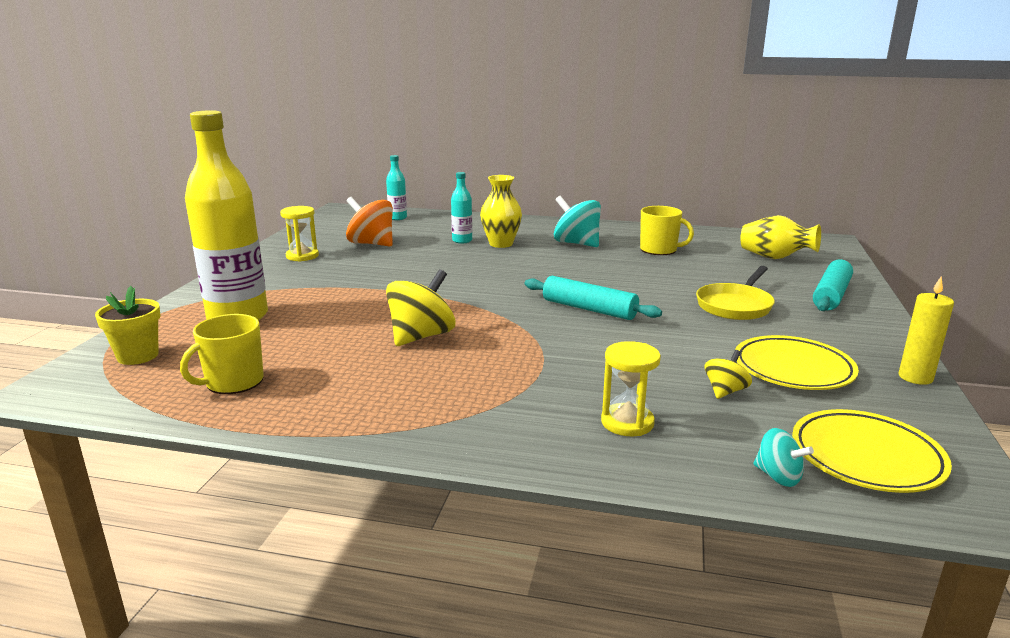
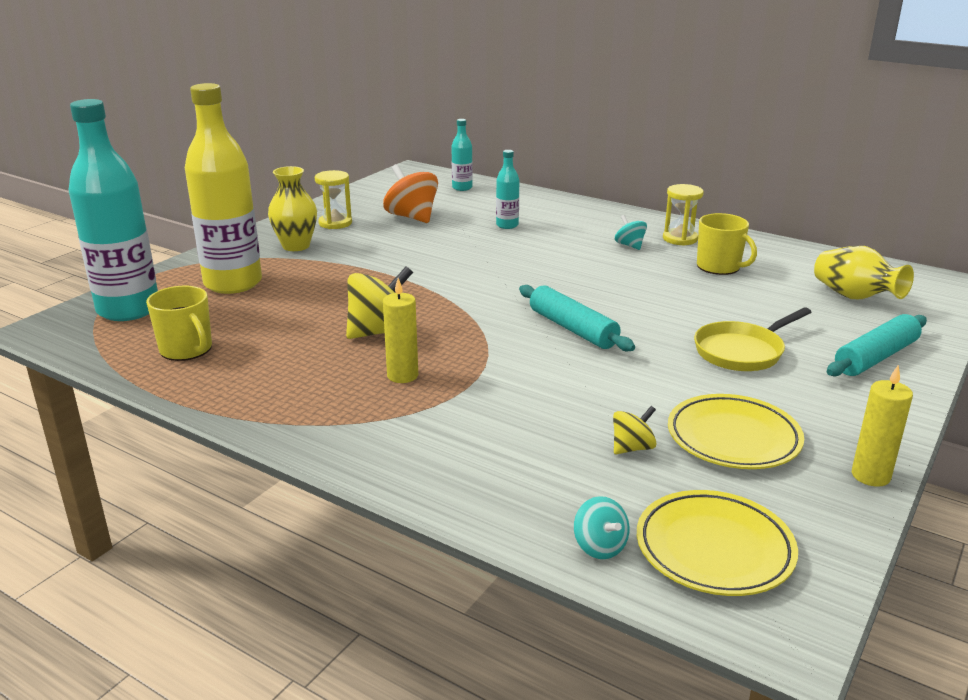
camera: 20 degrees right, 5 degrees up
(138, 356) = (128, 309): yellow flower pot -> turquoise bottle
(233, 382) = (186, 349): yellow mug -> yellow mug turned 105 degrees counterclockwise
(474, 369) = (402, 375): none -> yellow candle
(501, 244) = (545, 235): yellow vase -> yellow vase (296, 246)
(576, 243) = (629, 245): turquoise spinning top -> turquoise spinning top, size x0.53
(627, 422) = (501, 460): yellow hourglass -> yellow hourglass (680, 239)

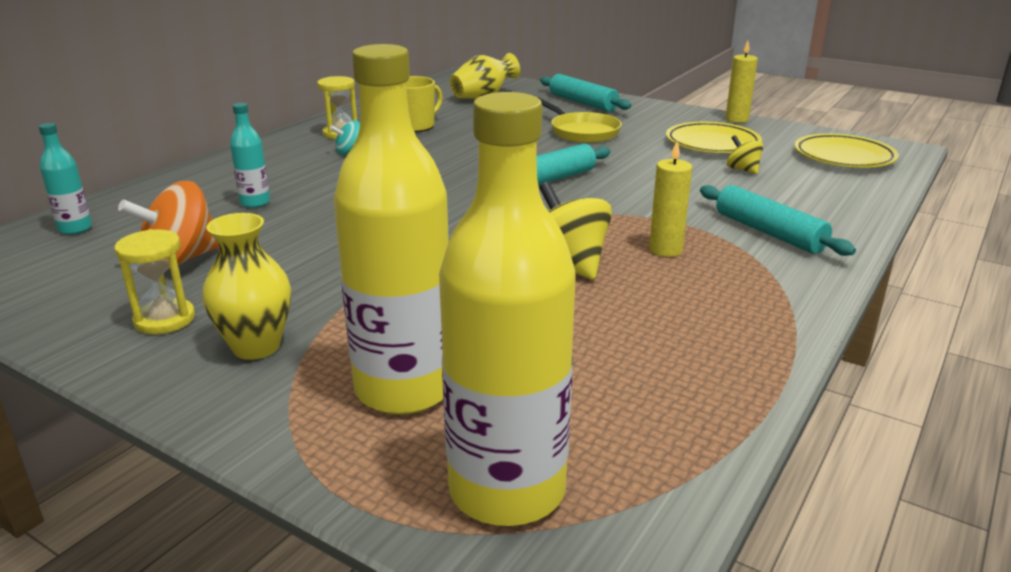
camera: 90 degrees left, 0 degrees up
(128, 309) = (507, 490): turquoise bottle -> yellow bottle
(186, 349) = (644, 397): yellow mug -> none
(436, 436) = (768, 232): none -> turquoise rolling pin
(600, 546) = (869, 183): turquoise spinning top -> none

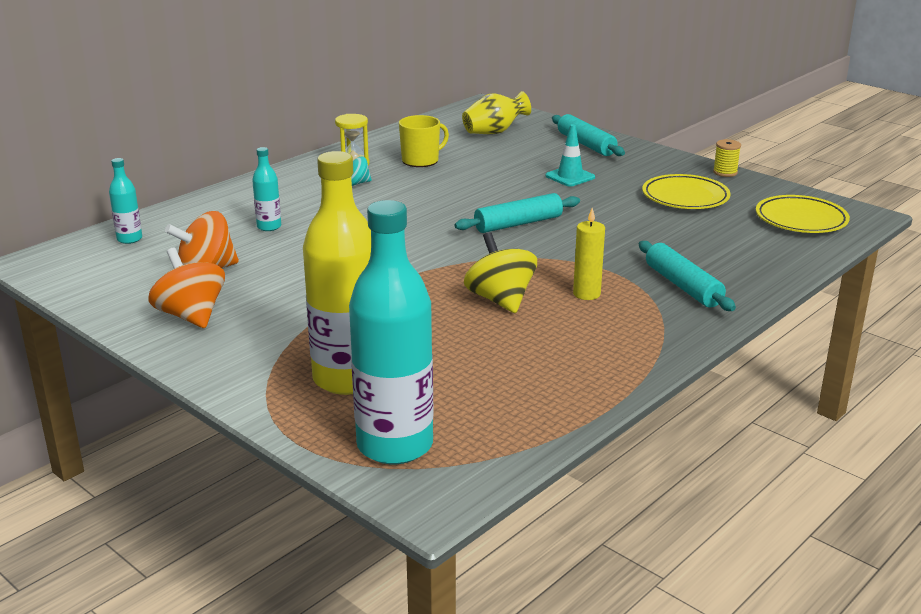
camera: 10 degrees right, 0 degrees up
(164, 319) = (191, 316): yellow hourglass -> orange spinning top
(256, 347) = (252, 341): yellow vase -> none
(507, 490) = (395, 445): yellow bottle -> turquoise bottle
(581, 132) = (570, 177): yellow pan -> turquoise traffic cone
(737, 119) = (725, 172): yellow candle -> yellow spool
(742, 170) = (697, 226): yellow spinning top -> none

